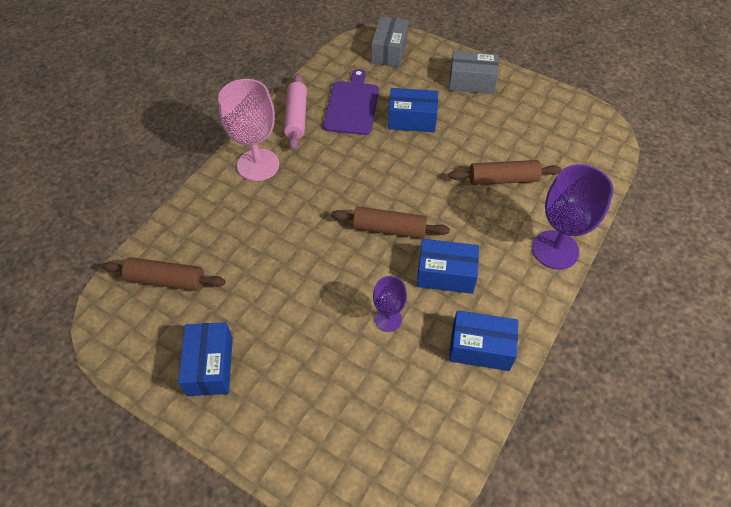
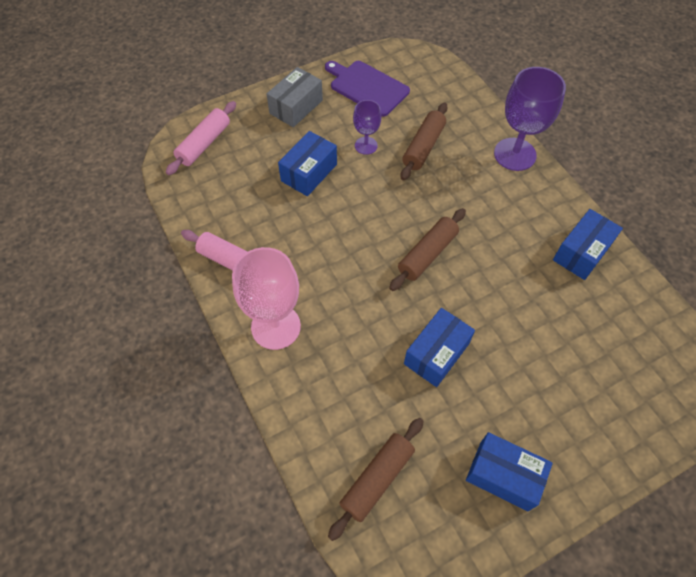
camera: 60 degrees left, 5 degrees up
(352, 106) = (254, 209): purple cutting board -> purple cutting board (367, 87)
(388, 319) = (523, 303): purple goblet -> purple goblet (366, 145)
(389, 51) = (204, 144): grey box -> pink rolling pin
(445, 274) = (499, 238): blue box -> blue box (436, 353)

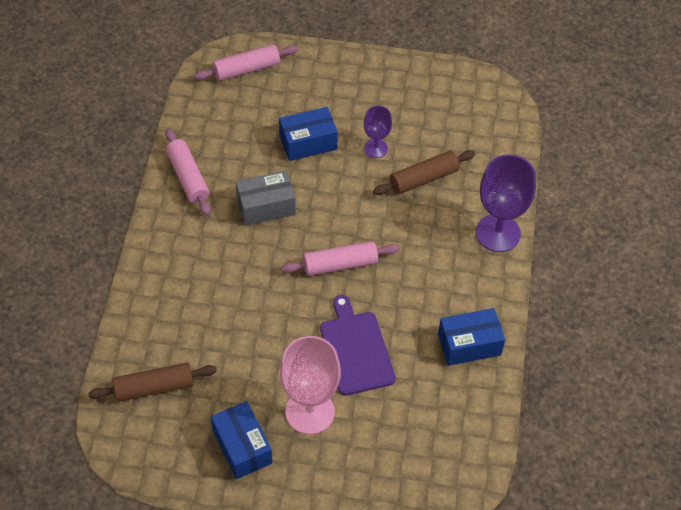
camera: 35 degrees right, 5 degrees down
(276, 327) = (177, 243): pink goblet -> pink goblet (310, 412)
(296, 107) = (349, 81): grey box -> grey box (266, 206)
(367, 87) = (426, 98): purple cutting board -> purple cutting board (355, 350)
(427, 254) = (340, 264): brown rolling pin -> pink rolling pin
(436, 353) = (275, 338): blue box -> none

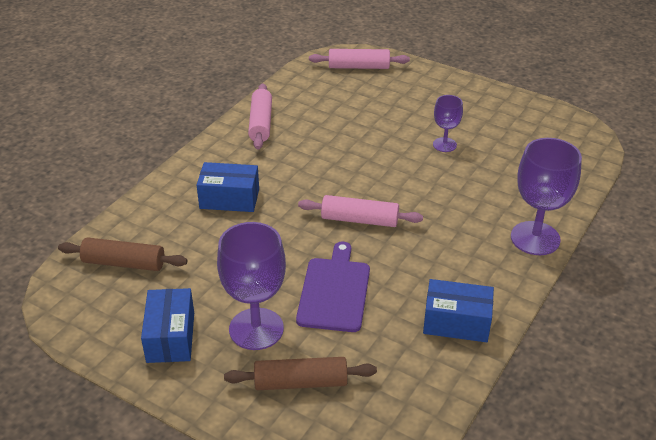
camera: 25 degrees right, 15 degrees down
(266, 206) = (316, 160): grey box -> none
(308, 142) = (383, 126): blue box -> blue box (229, 199)
(310, 412) = (256, 329): pink goblet -> purple goblet
(423, 178) = (479, 177): brown rolling pin -> brown rolling pin (301, 382)

